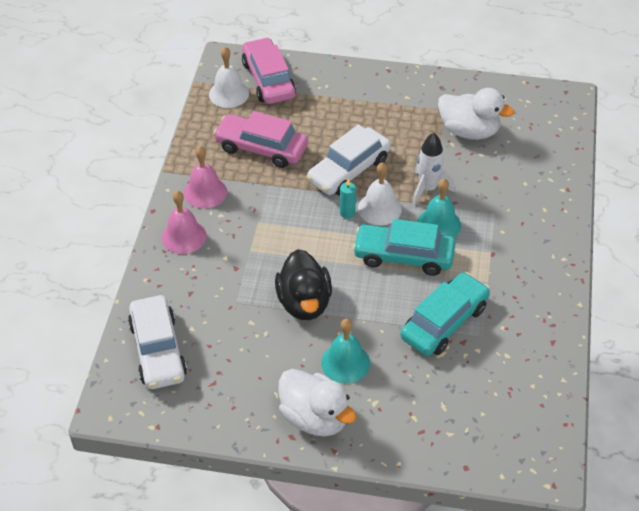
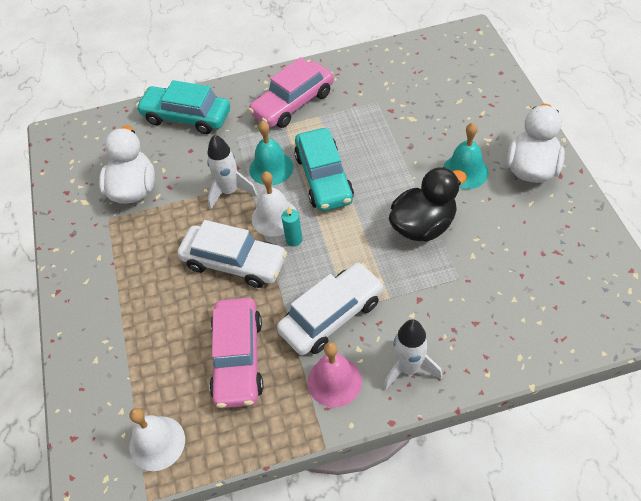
camera: 110 degrees left, 5 degrees up
(158, 350) = (559, 313): white car -> white car (332, 315)
(184, 236) = (409, 368): pink bell -> white rocket
(268, 80) = (114, 409): pink car -> pink car (293, 103)
(444, 322) = (379, 127): turquoise car -> turquoise car (186, 117)

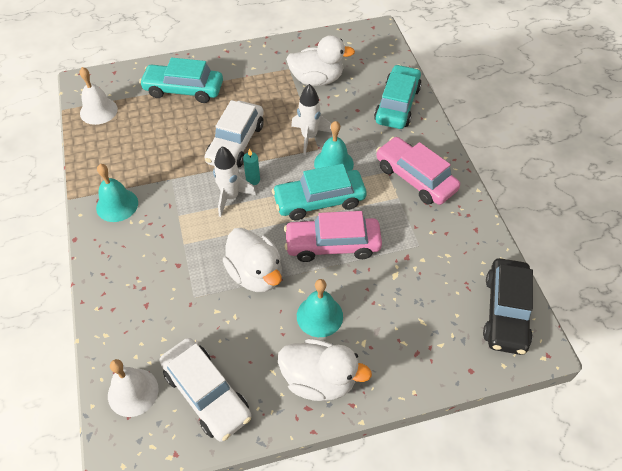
camera: 85 degrees right, 0 degrees up
(129, 334) = (183, 90): none -> turquoise car
(238, 359) = (150, 149): pink car -> pink car (332, 244)
(274, 217) = (278, 167): white bell -> white bell (133, 392)
(332, 315) = (174, 204): white car -> white car (206, 394)
(334, 381) = (117, 205): pink bell -> turquoise bell
(409, 368) = (115, 253): white rocket -> white rocket (230, 197)
(423, 225) = (255, 274): black duck -> white duck
(441, 50) = (505, 312): none -> black car

